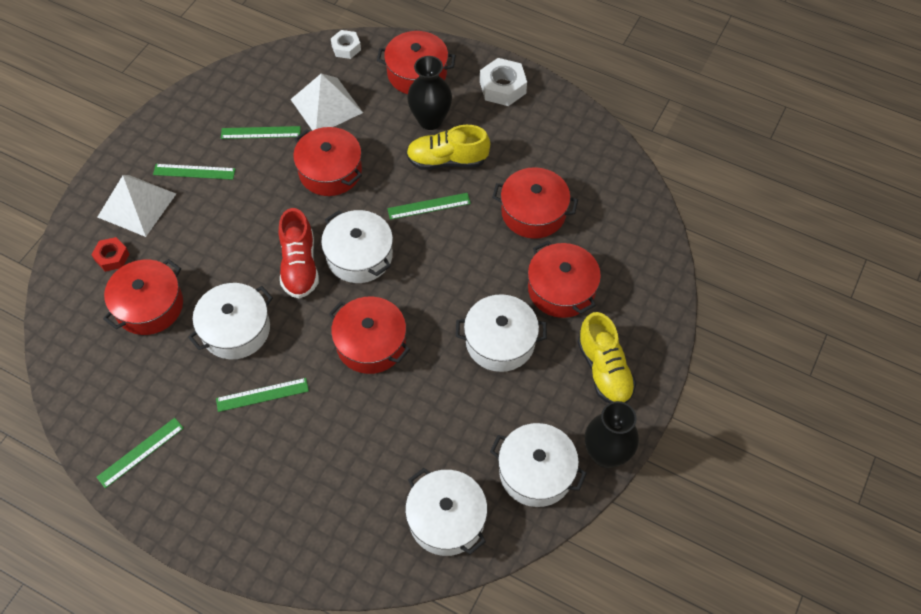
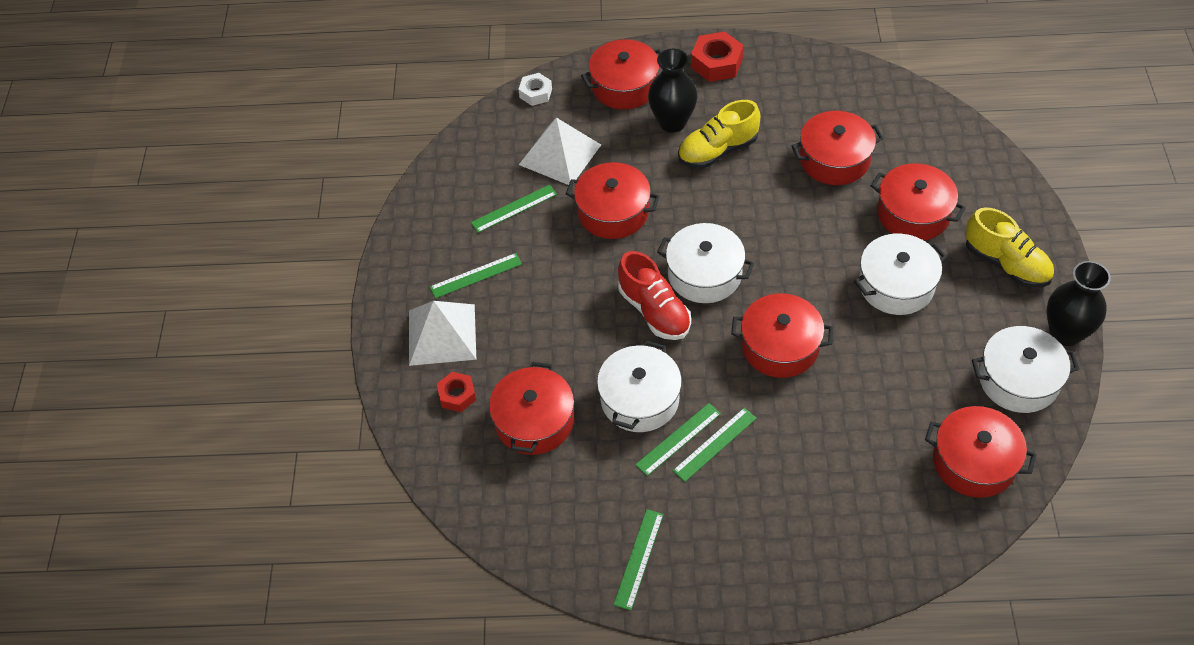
camera: 25 degrees left, 5 degrees down
(429, 206) = (734, 199): green ruler -> green ruler (678, 439)
(446, 519) = (974, 462): white pot -> red pot
(502, 87) = (716, 63): white nut -> red nut

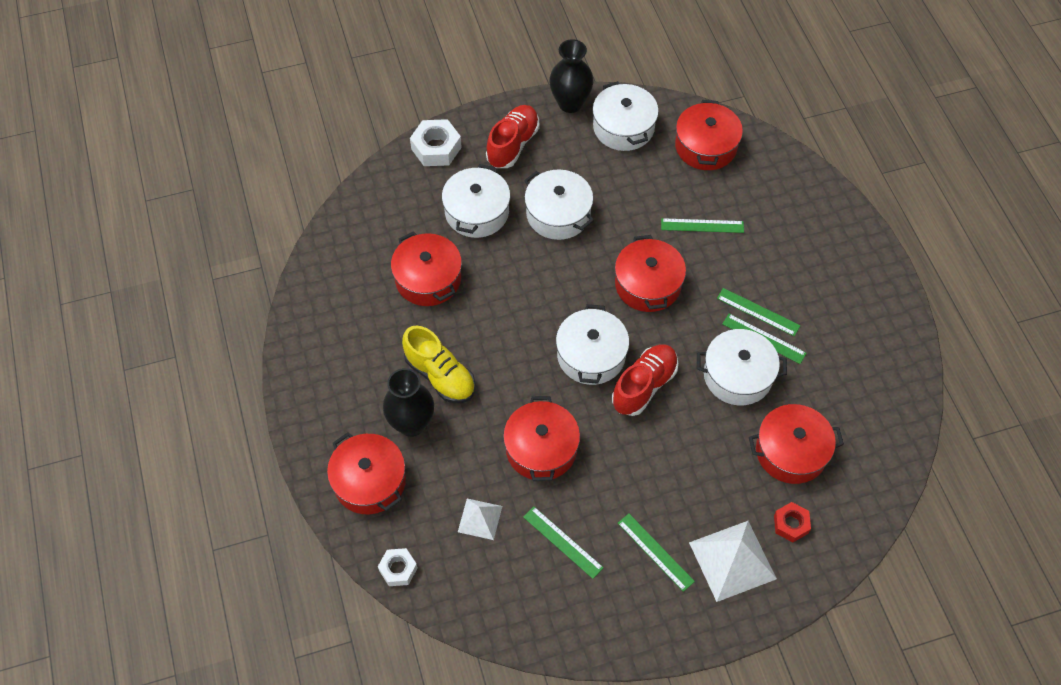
camera: 110 degrees left, 5 degrees up
(560, 154) = (480, 519): white pyramid -> white pyramid, size x0.57
(639, 559) = (878, 342): green ruler -> green ruler (702, 225)
(716, 63) = (319, 402): red nut -> none
(913, 214) = (477, 212): red pot -> white pot
(1006, 264) = (513, 144): yellow shoe -> red shoe
(1011, 194) = (436, 148): none -> white nut

